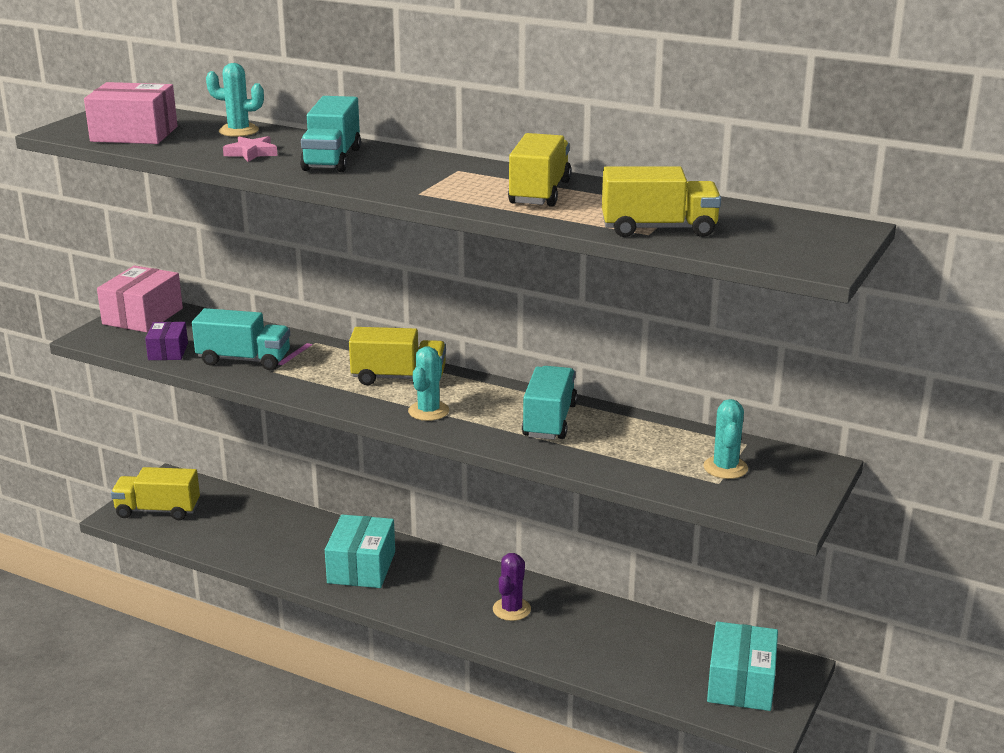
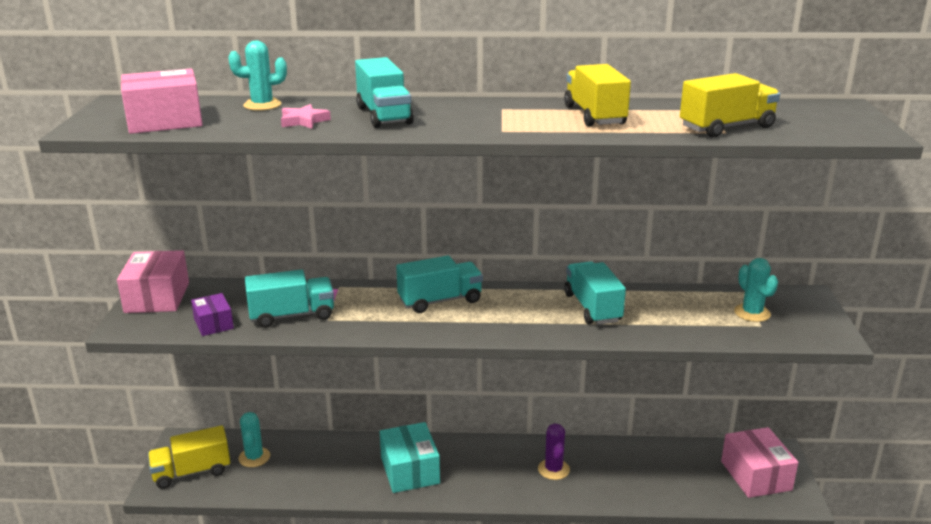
camera: 25 degrees left, 0 degrees up
(399, 378) = (440, 301): yellow truck -> turquoise truck
(428, 411) = (493, 323): turquoise cactus -> turquoise cactus (254, 457)
(741, 683) = (756, 475): turquoise box -> pink box

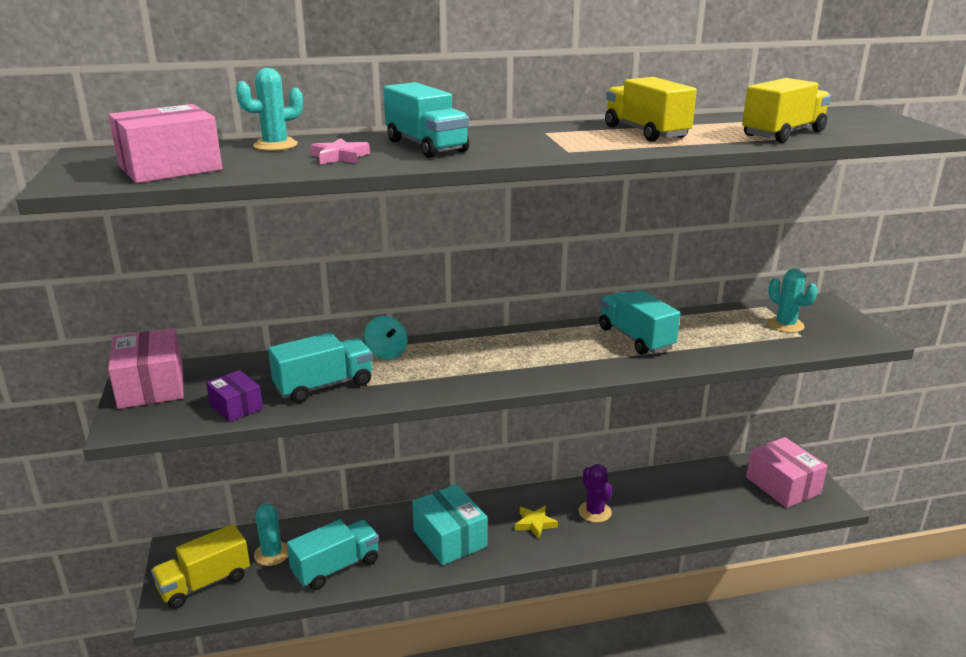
camera: 15 degrees left, 0 degrees up
(359, 293) = (386, 353): none -> turquoise spinning top
(440, 301) = (478, 350): turquoise truck -> turquoise truck (336, 567)
(492, 471) = (535, 524): none -> yellow star

